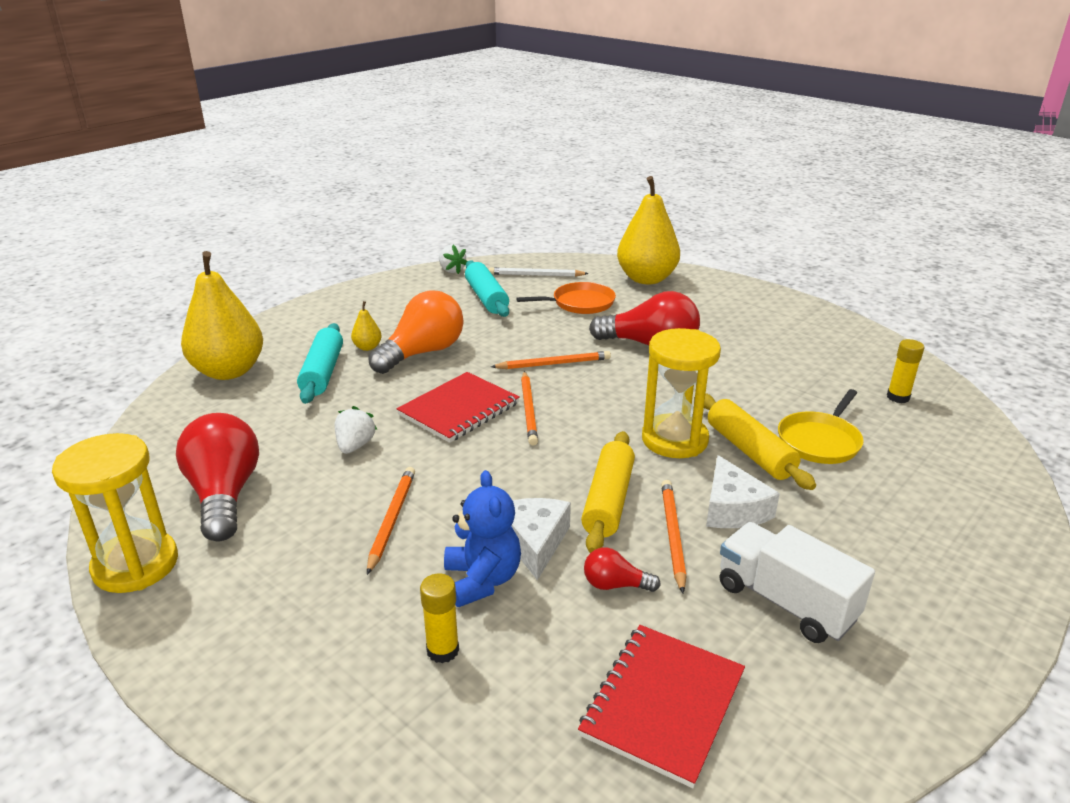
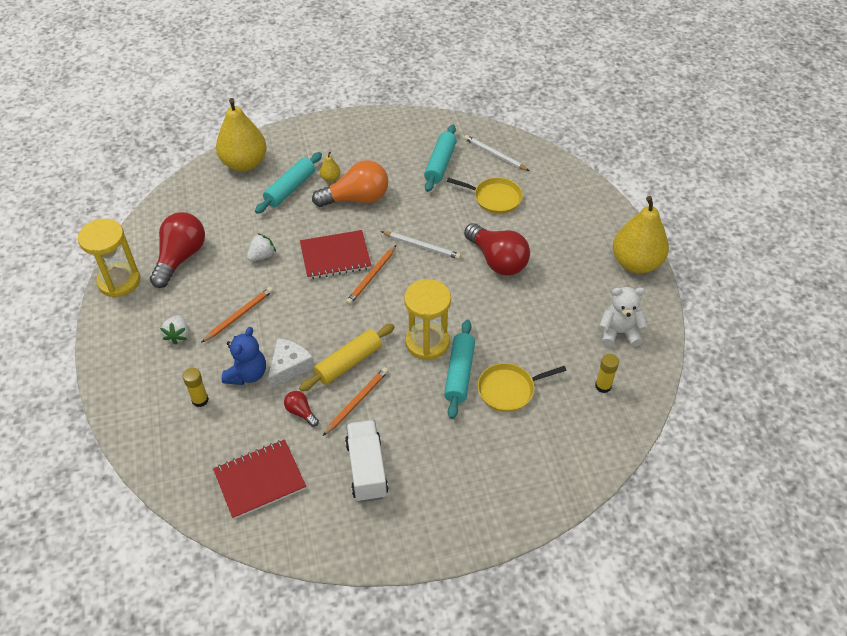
camera: 35 degrees right, 20 degrees up
(451, 270) = (444, 124): white strawberry -> white strawberry (178, 335)
(553, 364) = (422, 246): orange pencil -> white pencil
(580, 303) = (494, 198): orange pan -> yellow pan
(646, 279) = (567, 194): yellow pear -> yellow pear (636, 263)
(732, 509) = (404, 404): white cheese -> none
(749, 451) = (459, 373): yellow rolling pin -> turquoise rolling pin
(845, 353) = (619, 333): none -> white teddy bear

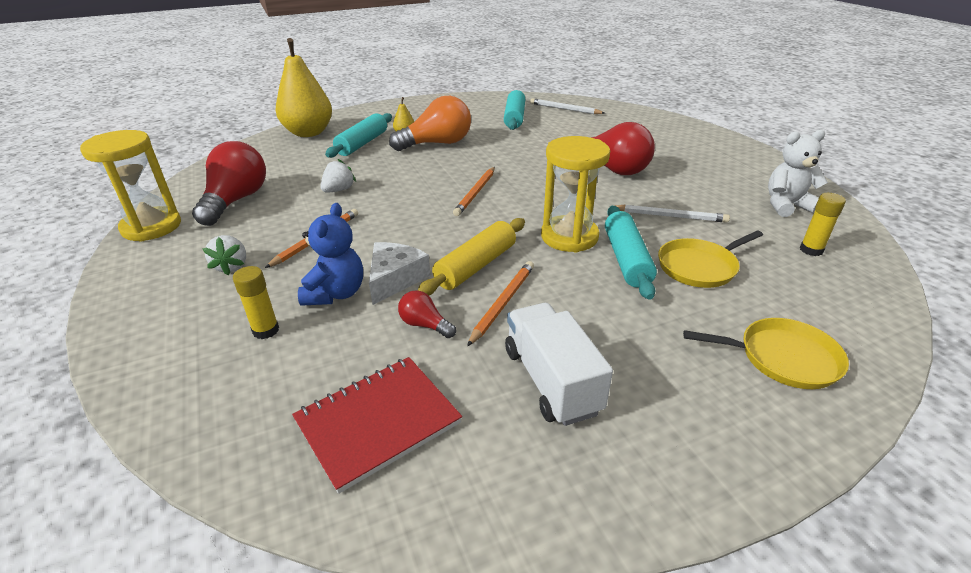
camera: 10 degrees left, 15 degrees down
(335, 256) = (427, 182): red notebook -> none
(422, 246) = (523, 167): white pencil -> white pencil (670, 216)
(494, 198) = (581, 132): yellow pan -> yellow pan (782, 358)
(636, 263) = (756, 157): yellow pear -> none

